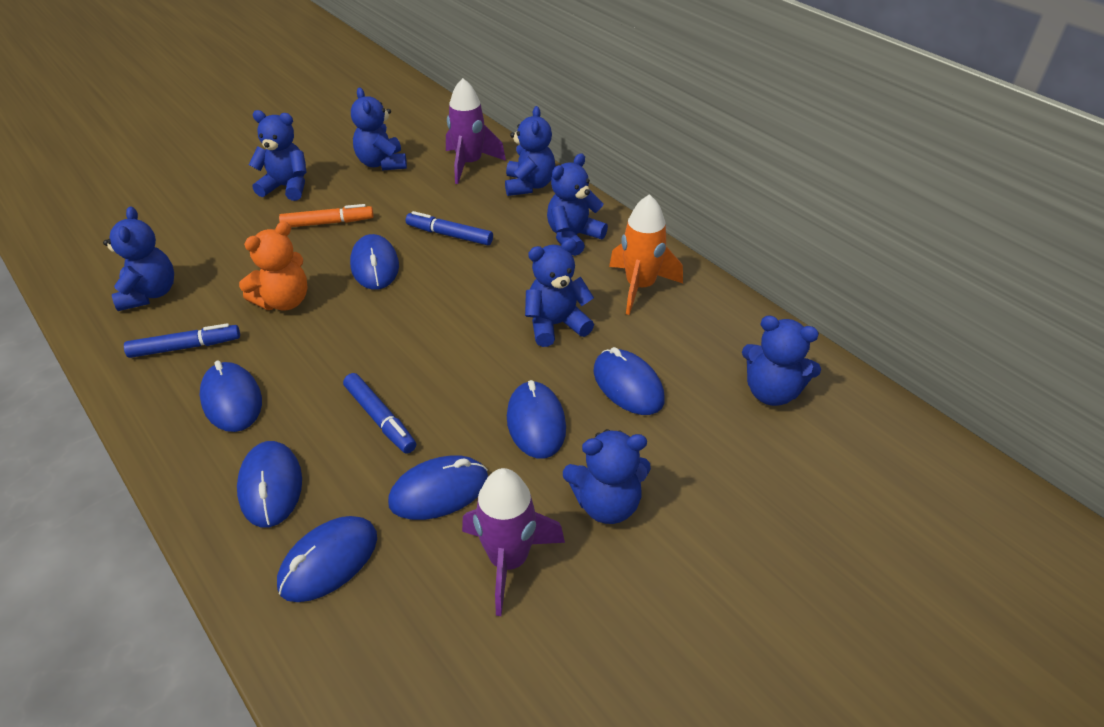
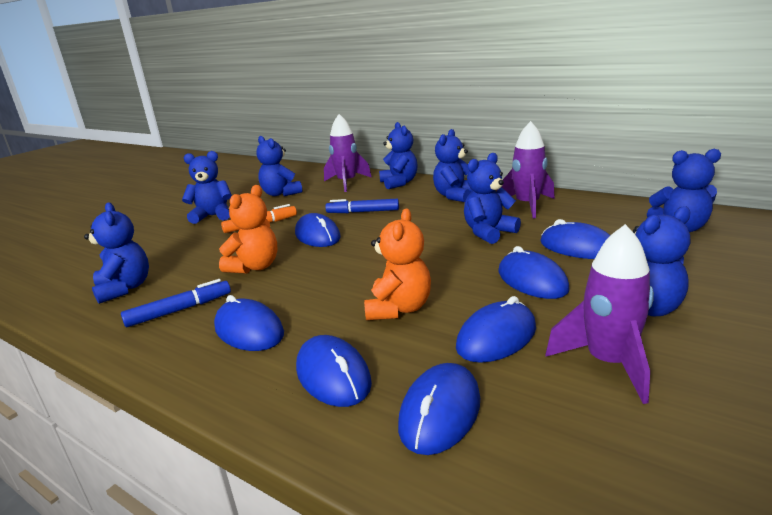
camera: 15 degrees left, 20 degrees down
(380, 418) = (399, 309): blue marker -> orange teddy bear
(640, 287) = (527, 206): orange rocket -> purple rocket

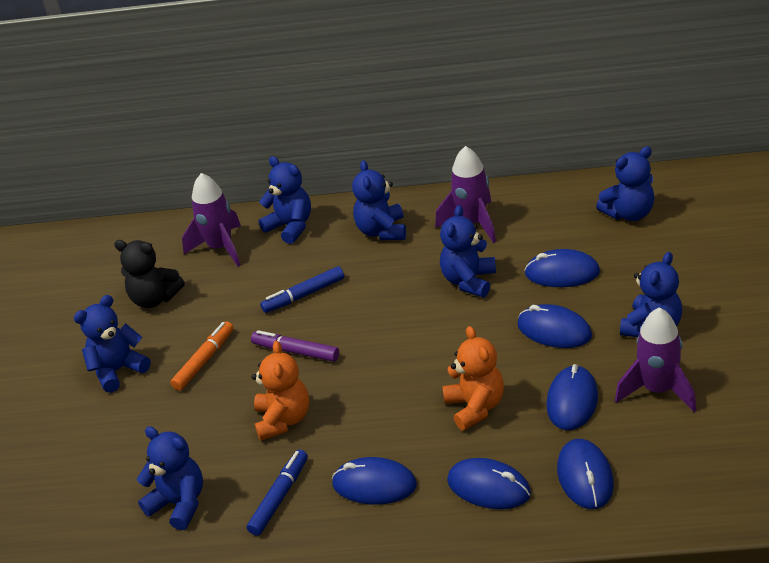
camera: 30 degrees left, 15 degrees up
(281, 194) = (154, 299): blue teddy bear -> black teddy bear
(317, 236) = (296, 351): blue mouse -> purple marker

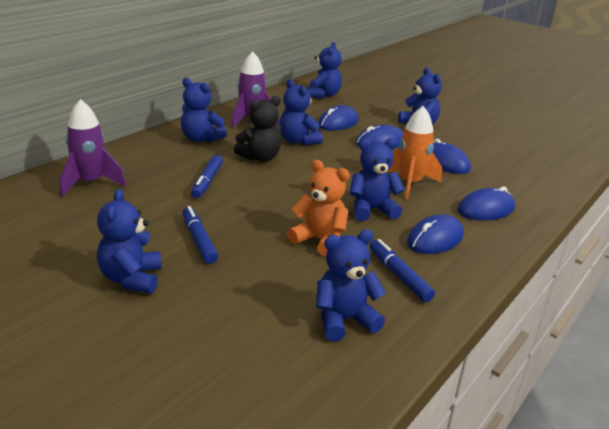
camera: 60 degrees left, 10 degrees down
(154, 299) = (83, 228): black teddy bear -> black teddy bear (260, 158)
(204, 361) = (199, 240): orange marker -> blue marker
(290, 227) = (129, 156): blue teddy bear -> blue teddy bear (372, 210)
(296, 351) = (258, 207): purple marker -> none
(475, 407) = (410, 184): orange teddy bear -> orange rocket
(585, 477) = (511, 185): blue mouse -> none
(658, 390) = (467, 144): purple rocket -> none

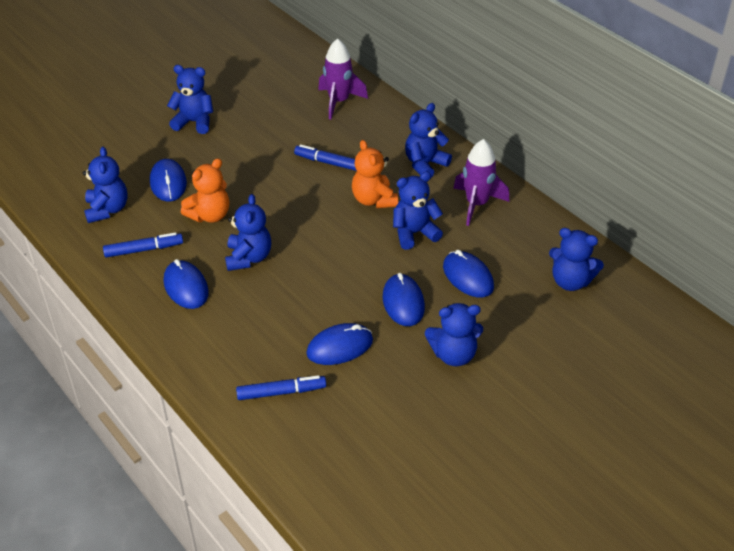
camera: 105 degrees right, 15 degrees up
(199, 240) = (232, 153): blue marker -> blue marker (281, 392)
(260, 158) = (374, 200): black teddy bear -> orange teddy bear
(410, 184) = (293, 300): orange rocket -> none
(486, 209) = (224, 344): blue mouse -> blue mouse (168, 183)

